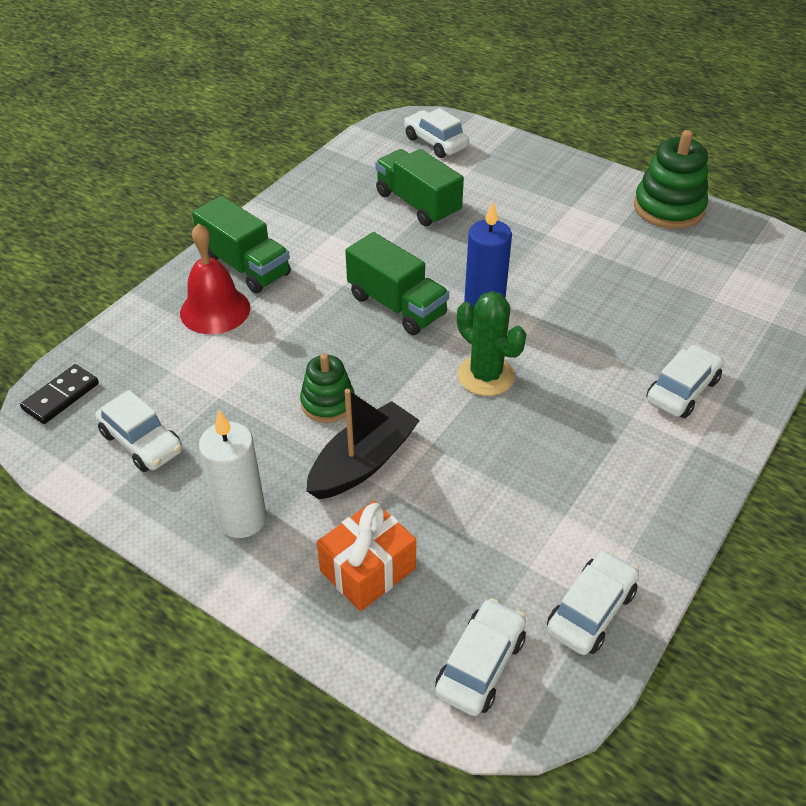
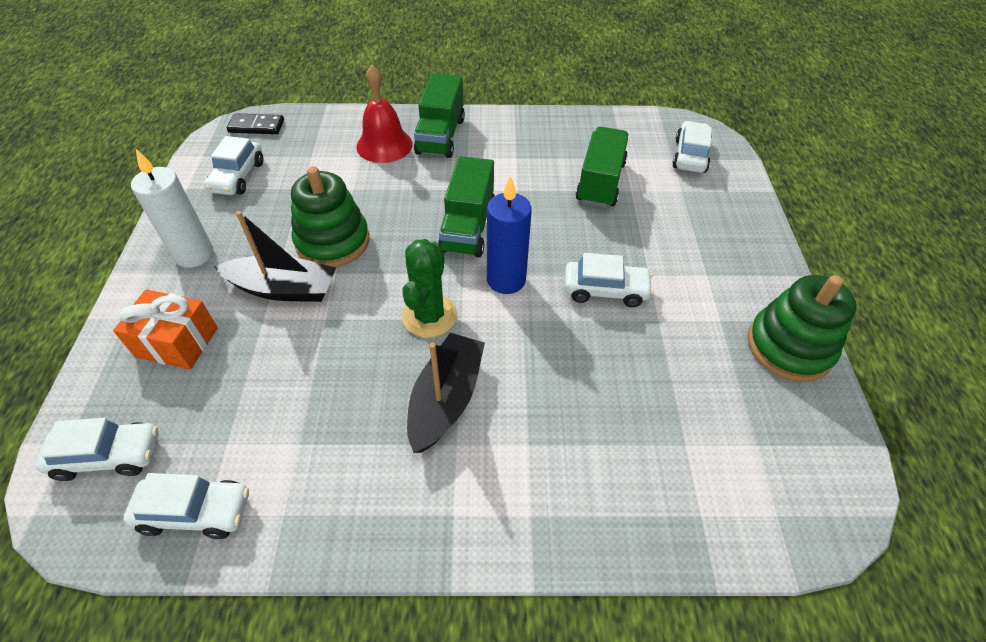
camera: 55 degrees right, 5 degrees up
(328, 403) = (332, 241): green stacking toy -> green stacking toy, size x1.60
(585, 404) = (446, 400): none -> black boat
(682, 390) = (522, 471): white car -> white car (605, 290)

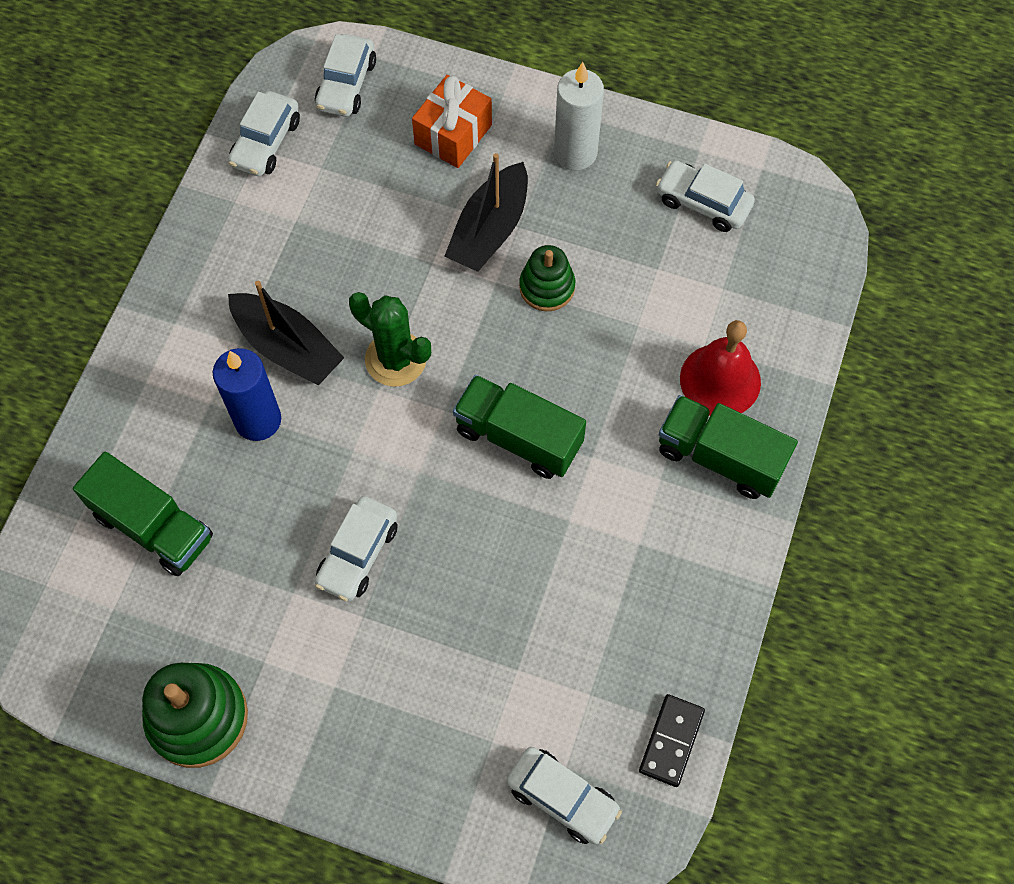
camera: 110 degrees right, 15 degrees up
(256, 126) = (810, 233): black domino -> black domino (671, 741)
(332, 241) = (547, 287): green stacking toy -> green stacking toy, size x0.63
(506, 280) = (416, 452): blue candle -> blue candle (258, 420)
(600, 182) = (547, 635): green truck -> green truck (153, 526)

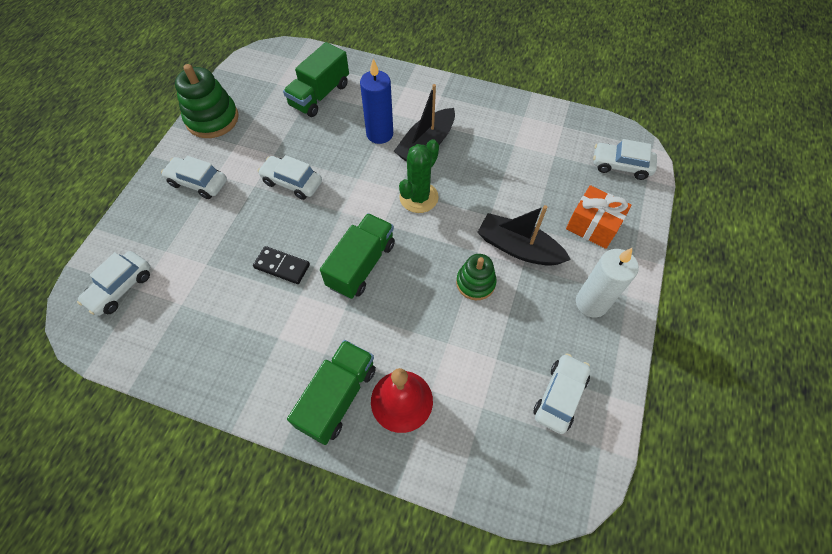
camera: 90 degrees right, 5 degrees down
(266, 143) = (568, 128): white car -> white car (198, 183)
(671, 741) = (138, 353): black domino -> black domino (282, 266)

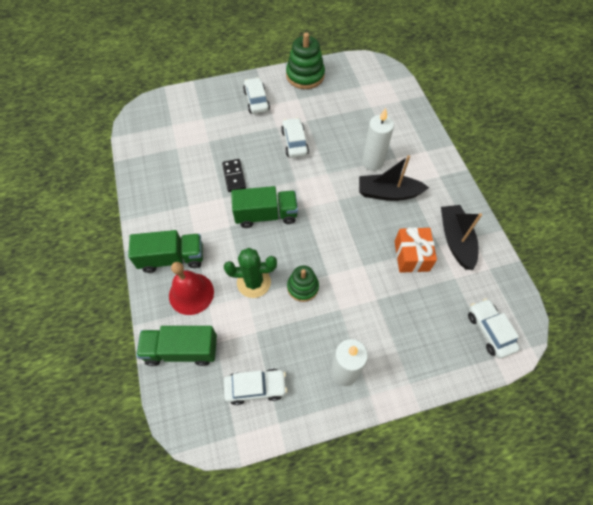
camera: 55 degrees right, 0 degrees up
(121, 288) = (167, 116): white car -> none
(319, 95) = (373, 112): green truck -> green truck (182, 350)
(379, 134) = (372, 162): blue candle -> white candle
(418, 197) = (341, 215): green cactus -> green cactus (253, 282)
(518, 248) = (351, 298): black boat -> black boat (455, 240)
(593, 226) = (413, 339): orange gift -> orange gift (411, 256)

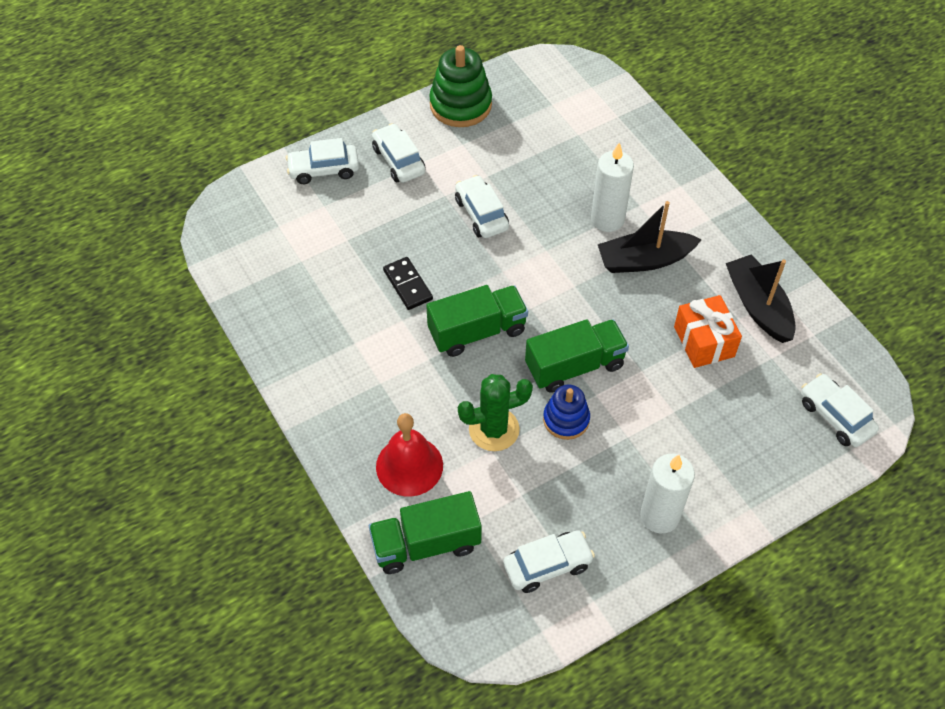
camera: 15 degrees left, 5 degrees down
(172, 258) = (361, 424): green truck -> green truck (574, 366)
(211, 97) = (324, 170): none -> white car
(303, 287) = (566, 419): green stacking toy -> blue stacking toy

